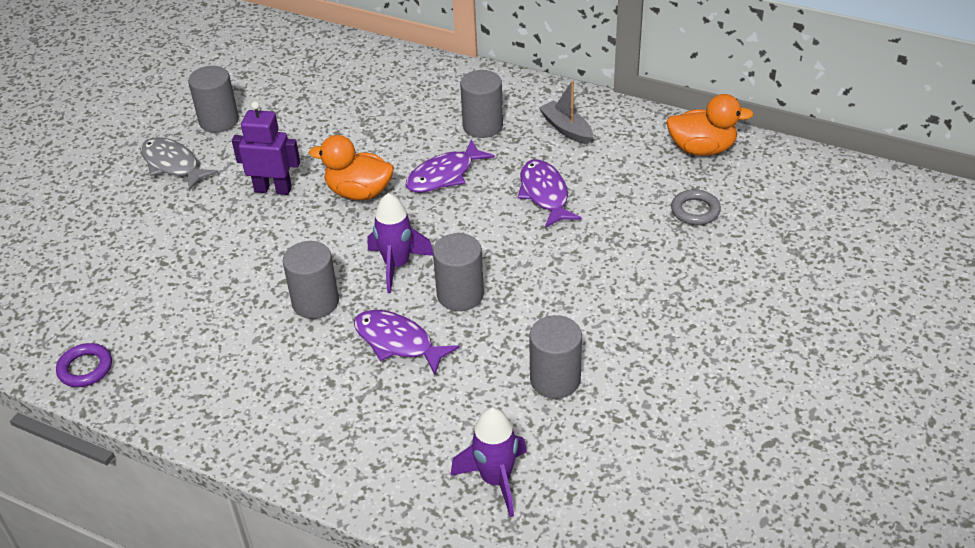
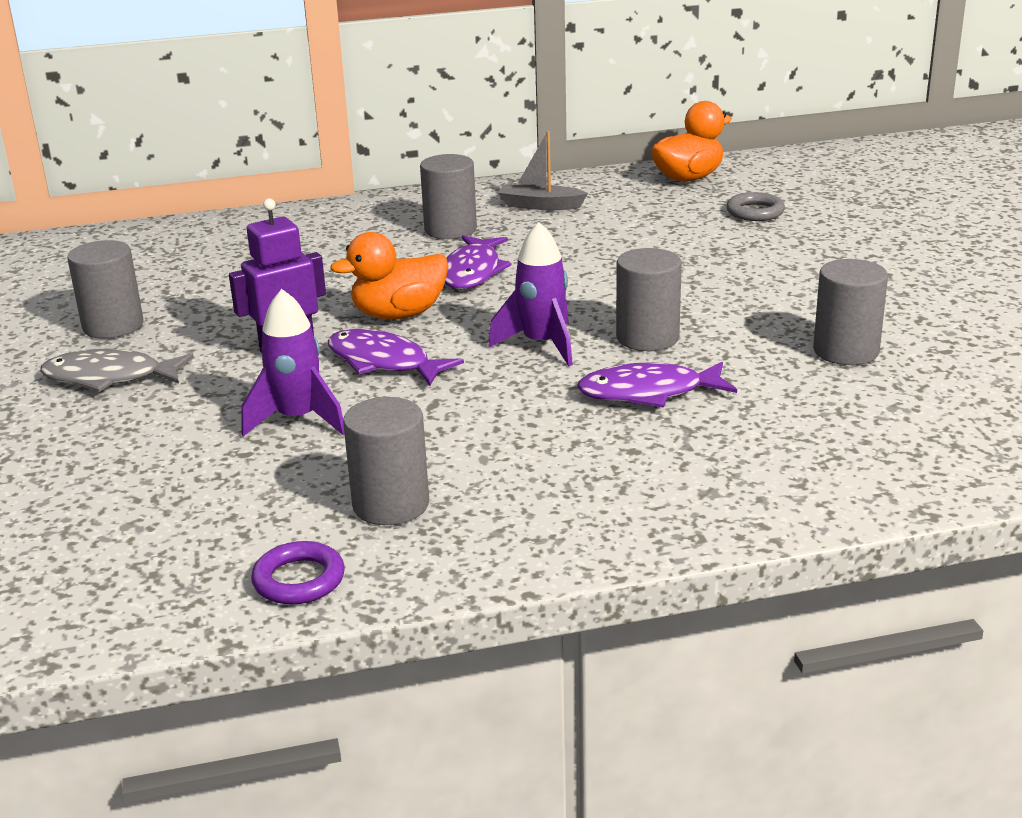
camera: 40 degrees left, 15 degrees down
(315, 302) = (502, 404): grey cylinder -> grey cylinder (391, 505)
(496, 480) = (927, 435): purple rocket -> purple rocket (298, 420)
(545, 194) = (600, 248): purple fish -> purple fish (383, 362)

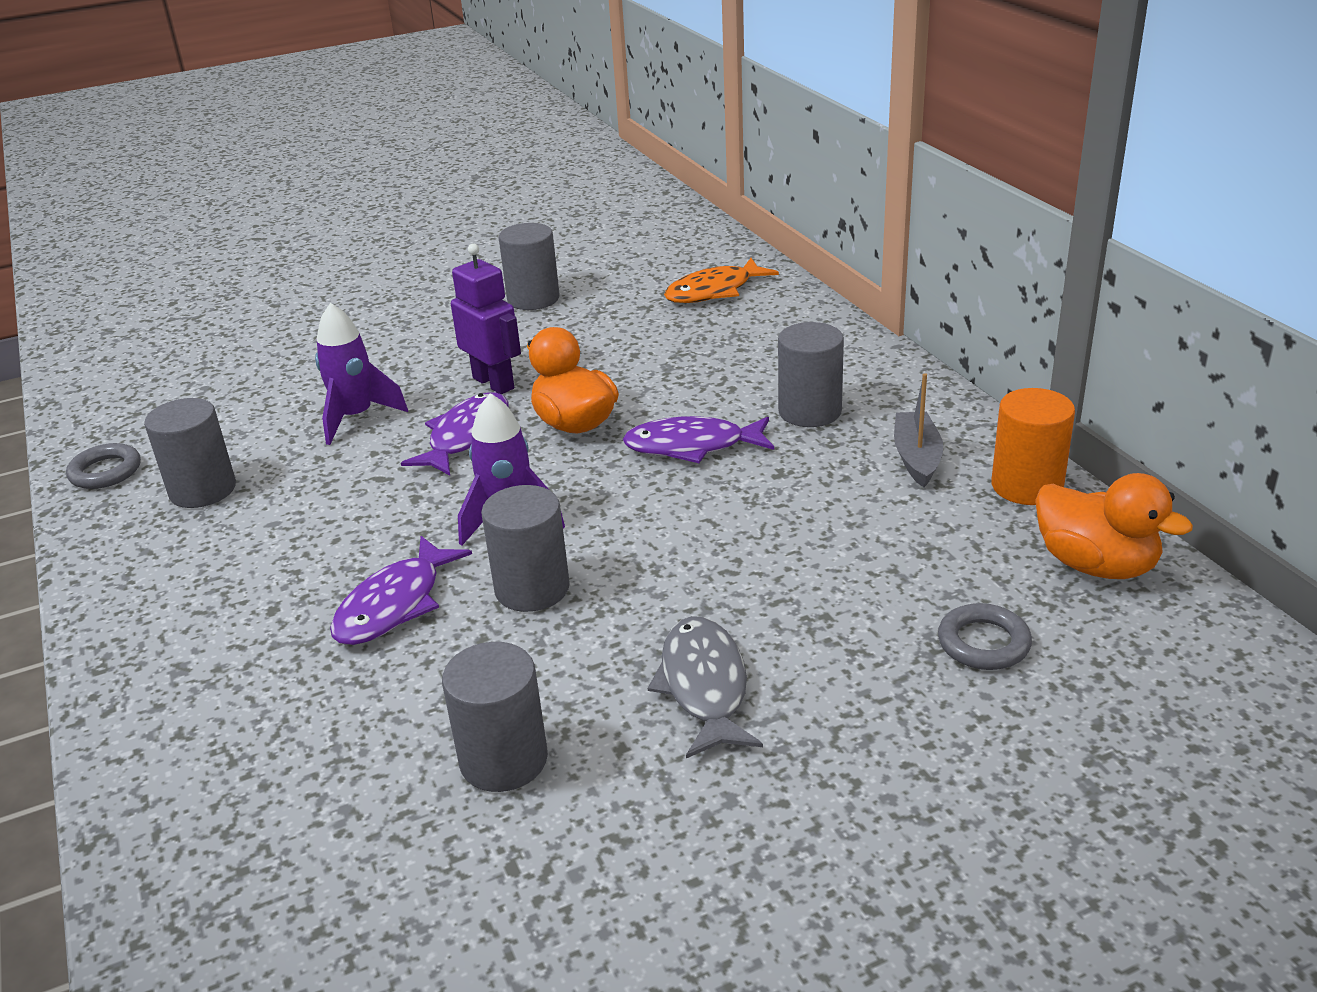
camera: 80 degrees right, 5 degrees up
(109, 377) = (437, 322): grey fish -> grey fish (704, 686)
(197, 247) = (714, 291): none -> orange fish
(299, 580) = (105, 471): purple ring -> grey ring
(594, 182) = (1027, 486): none -> orange cylinder
(648, 393) = (394, 605): purple fish -> purple fish turned 135 degrees counterclockwise

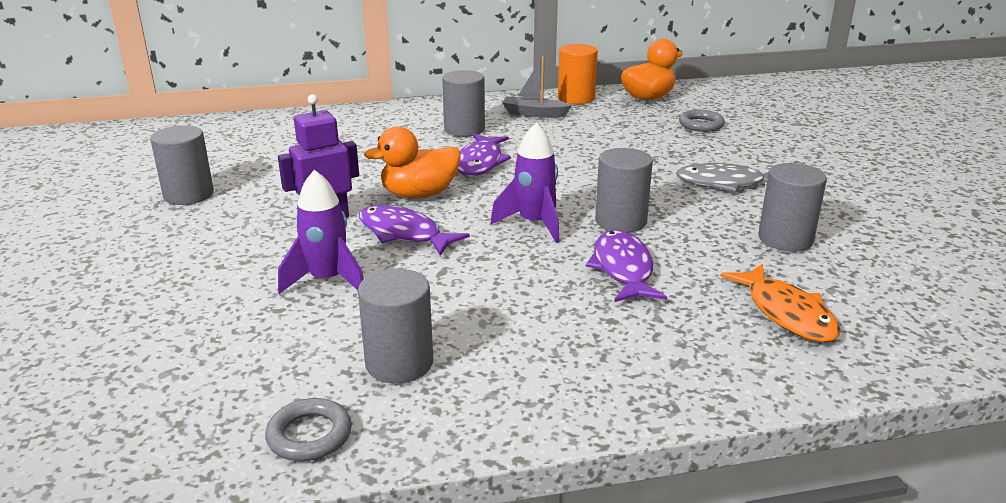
camera: 80 degrees left, 5 degrees down
(394, 605) = (623, 268): purple fish -> purple fish turned 135 degrees counterclockwise
(714, 291) = (266, 135): orange fish -> orange fish (786, 313)

